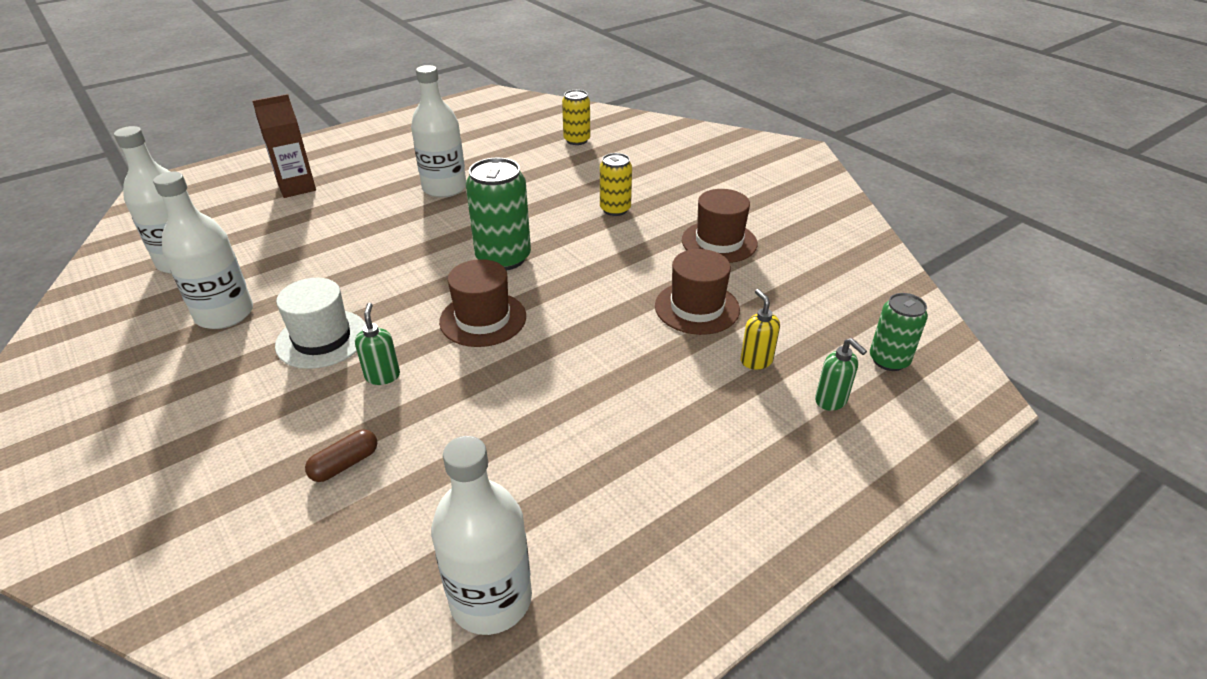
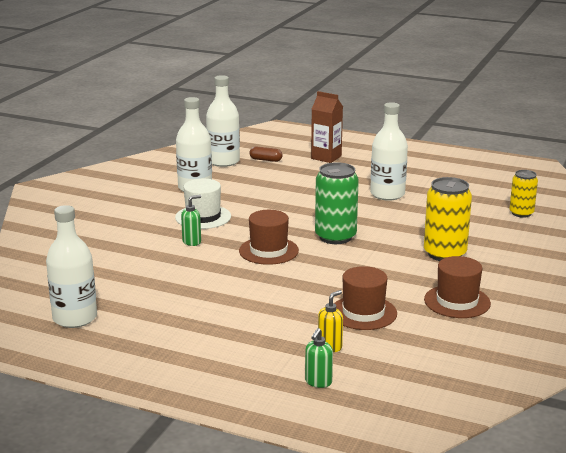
camera: 60 degrees right, 15 degrees down
(345, 464) = (123, 256): brown capsule -> brown capsule (266, 160)
(615, 209) = (444, 254): yellow can -> yellow can, size x1.62
(889, 360) = (390, 398): green can -> none

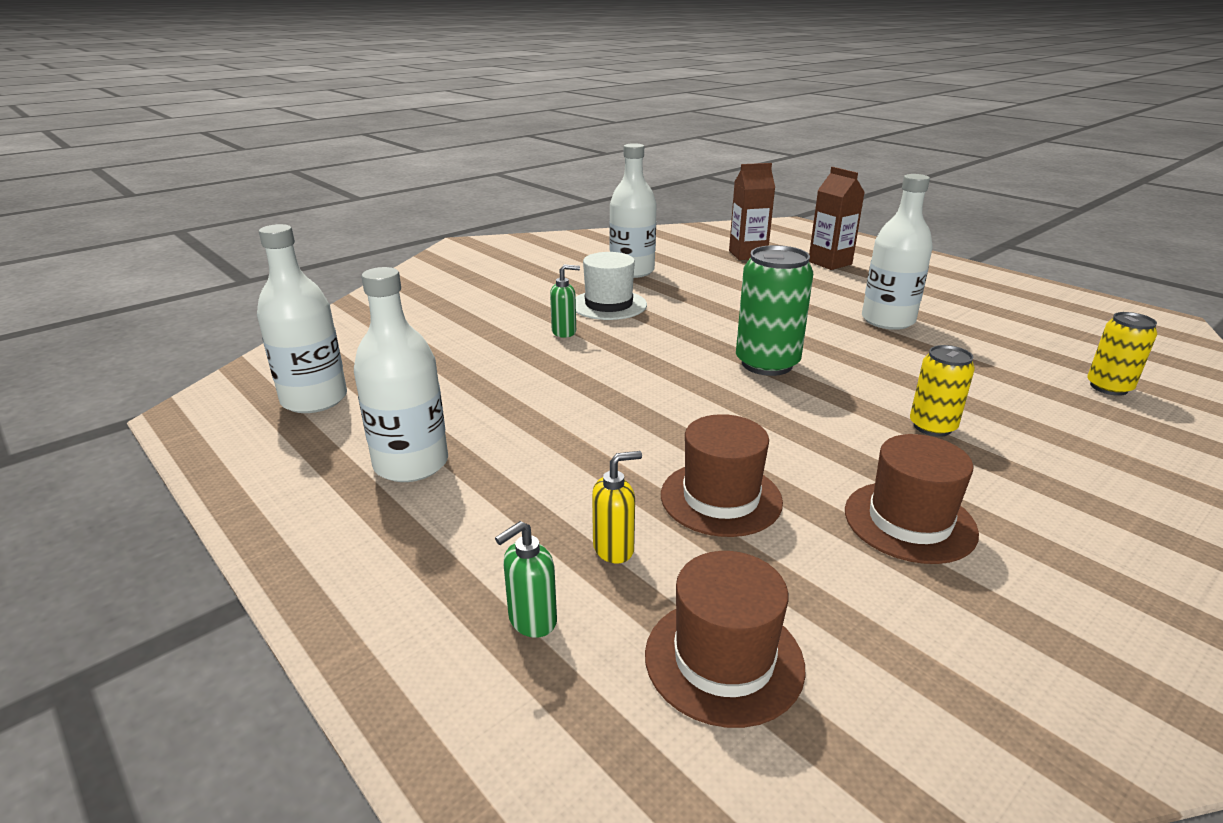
camera: 25 degrees right, 5 degrees up
(223, 161) = (693, 249): white bottle -> white bottle (411, 464)
(266, 160) = (747, 254): brown capsule -> brown carton
(268, 251) = (654, 364): brown hat -> brown hat (724, 659)
(444, 254) = (932, 427): yellow can -> yellow can, size x0.62

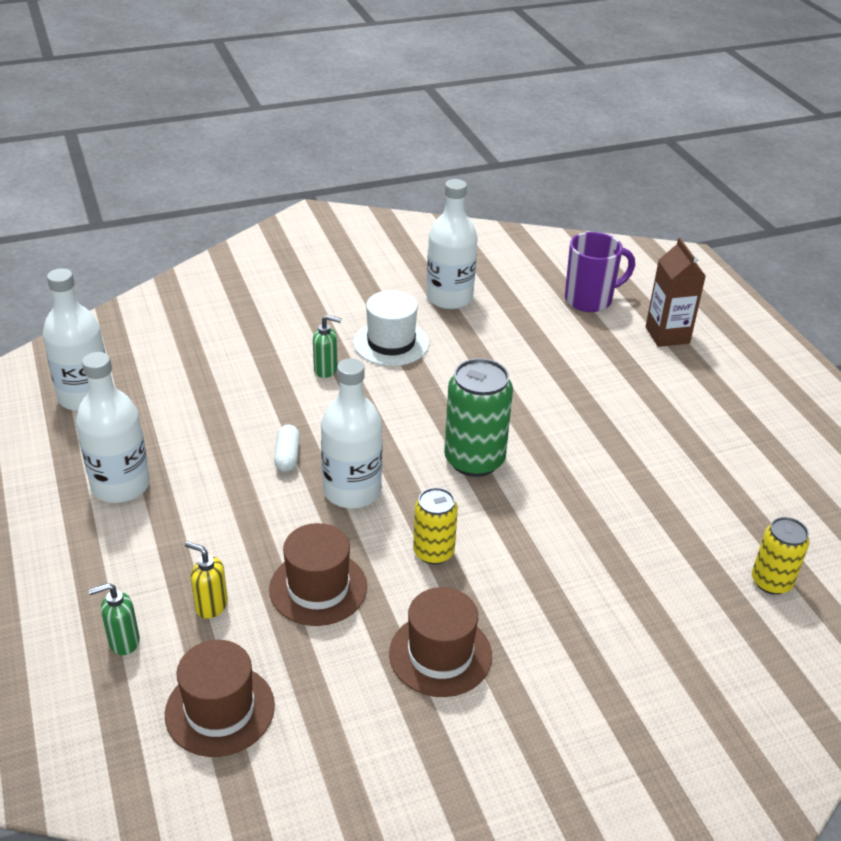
camera: 20 degrees right, 10 degrees up
(583, 399) = (287, 456): none -> white capsule
(614, 549) = (211, 606): yellow soap dispenser -> yellow soap dispenser turned 150 degrees counterclockwise
(747, 254) = (590, 300): brown carton -> purple mug
(887, 320) = (644, 436): white bottle -> white bottle (352, 491)
(932, 427) = (553, 574): yellow can -> yellow can (433, 552)

